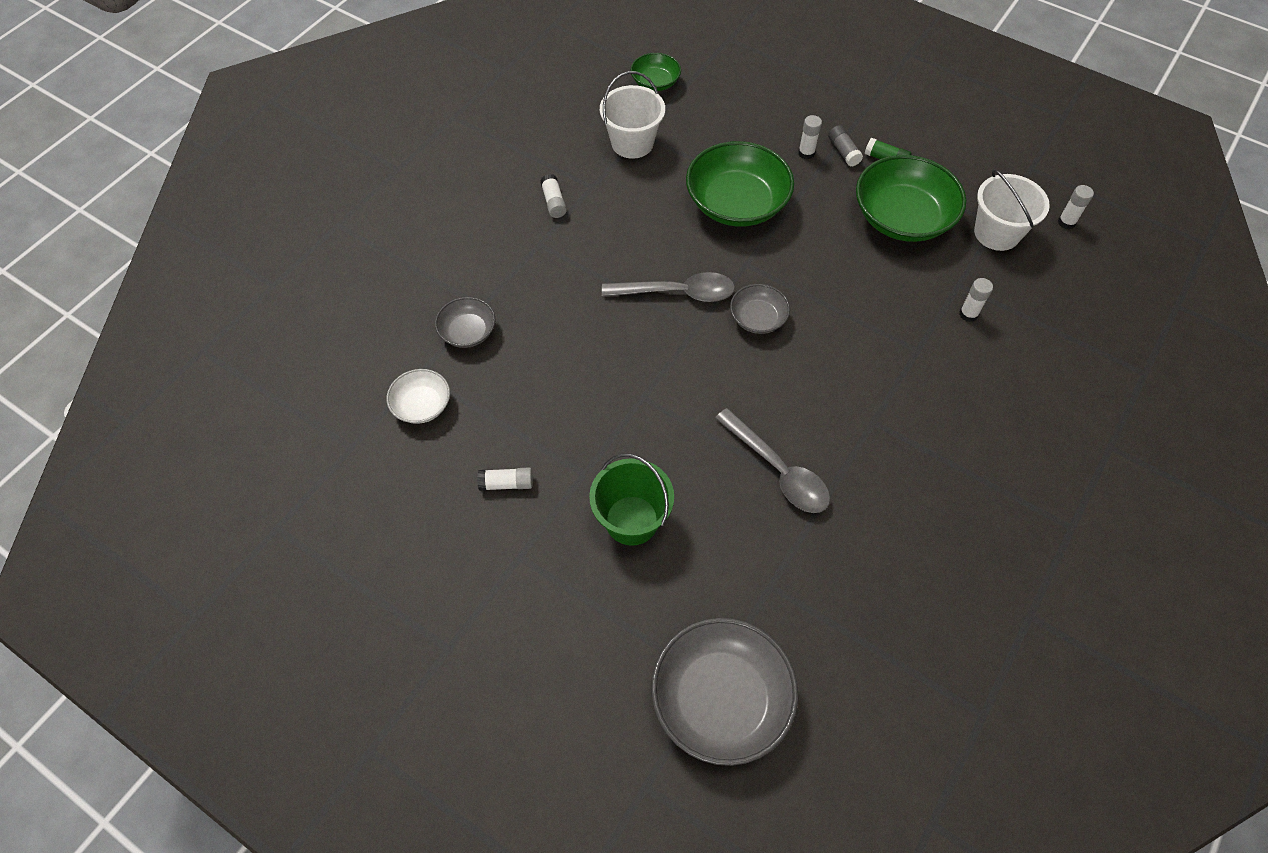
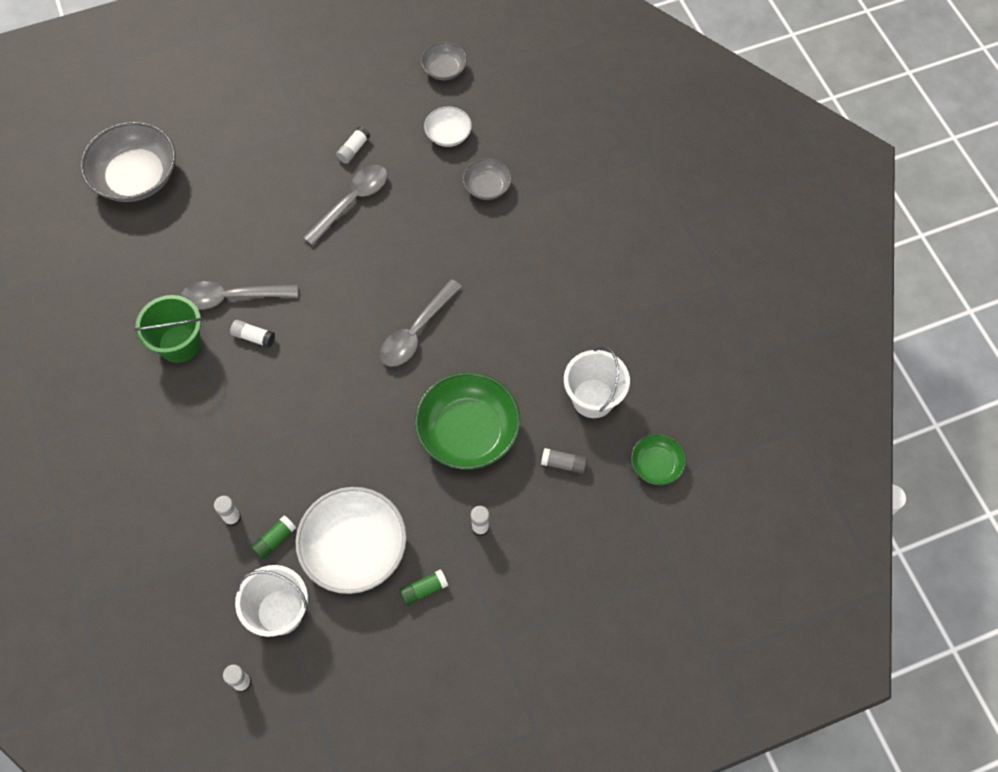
camera: 125 degrees right, 5 degrees up
(554, 202) = (568, 303): white glue stick -> white glue stick (253, 337)
(576, 439) = (352, 202): none -> grey spoon
(631, 520) = (272, 198): green bucket -> green bucket (179, 344)
(758, 318) = (351, 368): grey bowl -> grey bowl (444, 69)
(843, 152) = (459, 560): grey glue stick -> grey glue stick (563, 464)
(902, 218) = (354, 548): green bowl -> white bowl
(952, 273) = (274, 540): none -> green glue stick

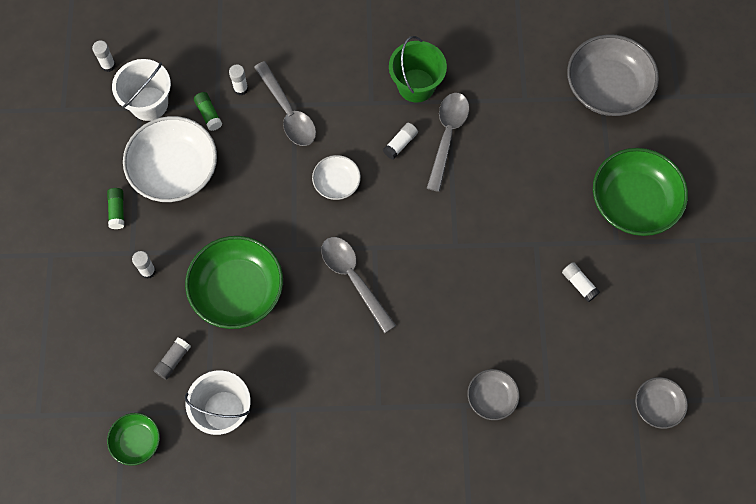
camera: 110 degrees right, 5 degrees up
(256, 128) = (633, 202): none -> green bowl
(352, 202) = (516, 264): grey spoon -> grey spoon (288, 112)
(448, 134) = (569, 381): white bowl -> white bowl (336, 183)

